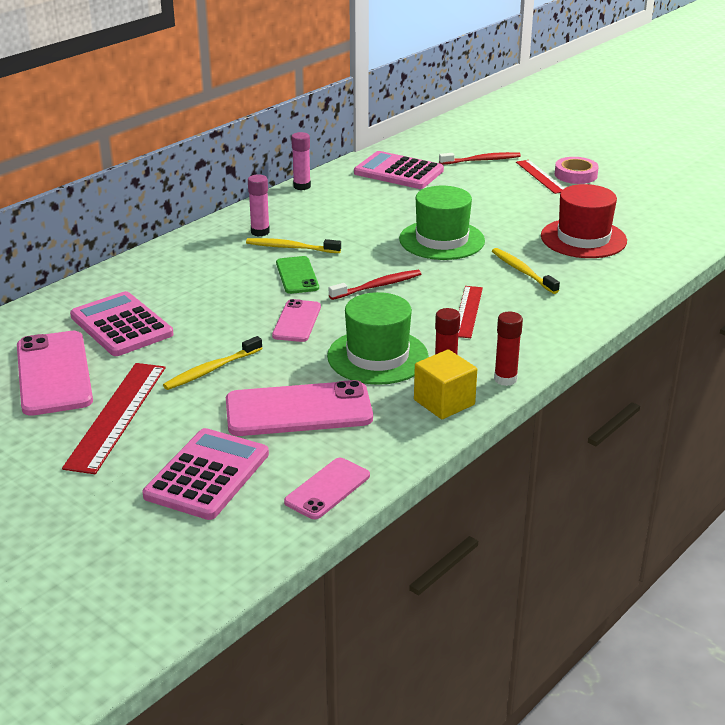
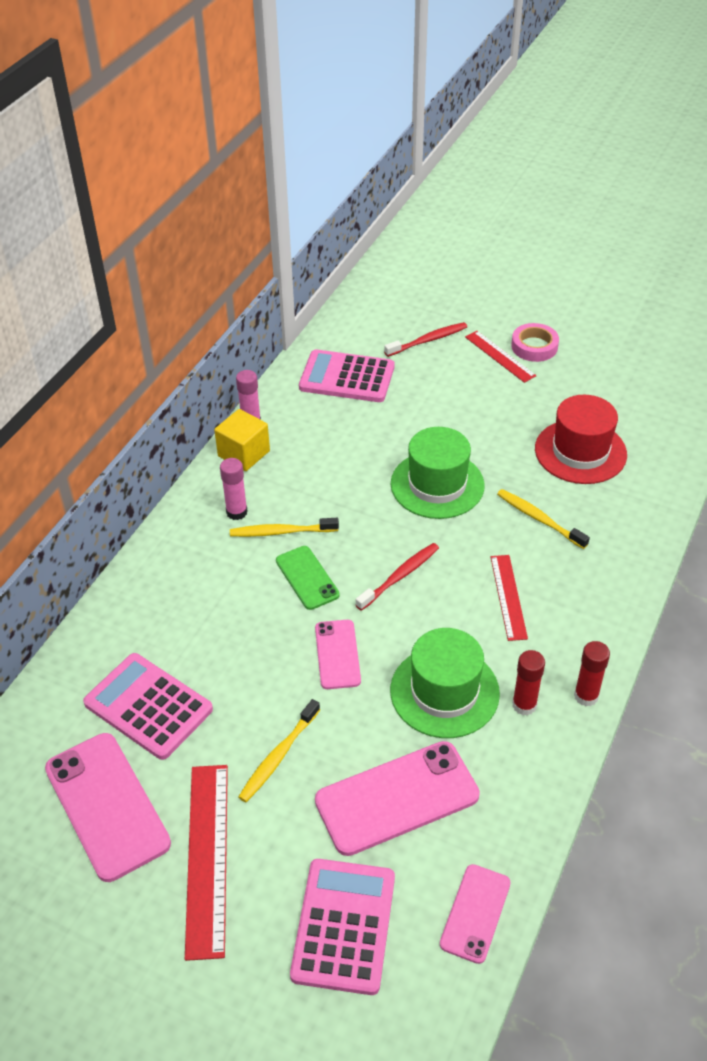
camera: 15 degrees left, 15 degrees up
(444, 402) = (539, 748): yellow cube -> yellow cube (244, 453)

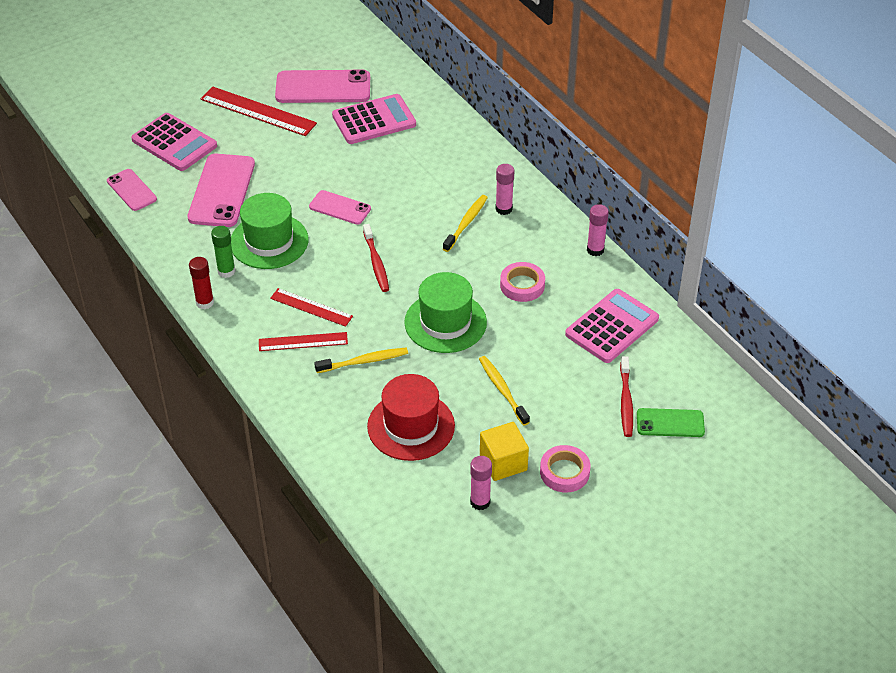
camera: 120 degrees right, 0 degrees up
(244, 453) = (563, 234): yellow cube -> yellow cube (503, 462)
(278, 756) = (292, 157): yellow toothbrush -> yellow toothbrush (502, 390)
(307, 578) = (414, 219): green phone -> green phone (670, 423)
(341, 453) = (522, 285): none -> pink tape
(499, 356) = (568, 440): red ruler -> red ruler (303, 341)
(524, 705) = (226, 271): red glue stick -> green glue stick
(611, 379) = (480, 502): none -> pink glue stick

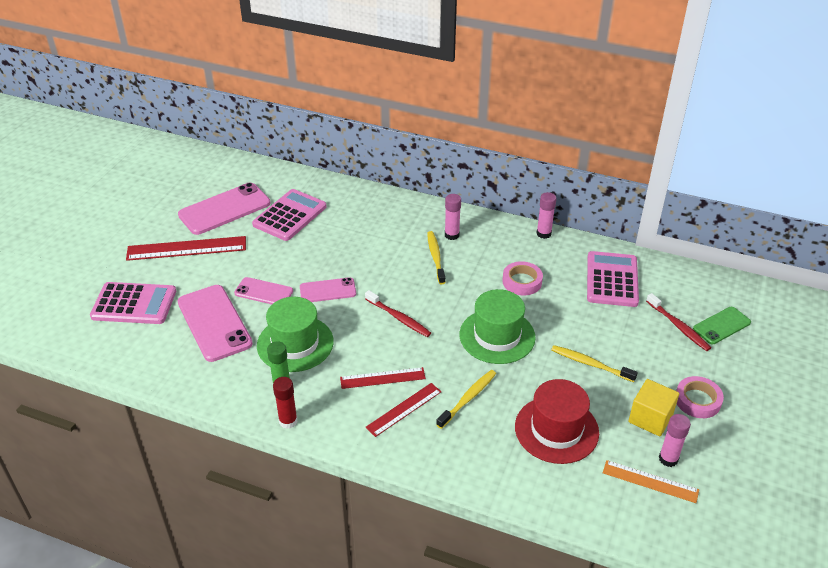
camera: 35 degrees left, 5 degrees down
(132, 190) = (129, 360): pink phone -> pink phone (264, 292)
(443, 509) = (650, 481): none -> orange ruler

